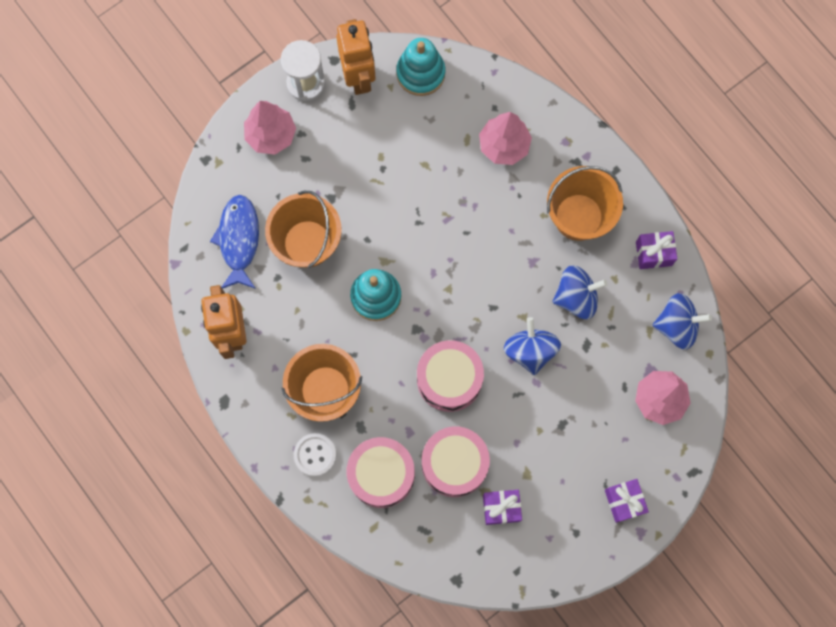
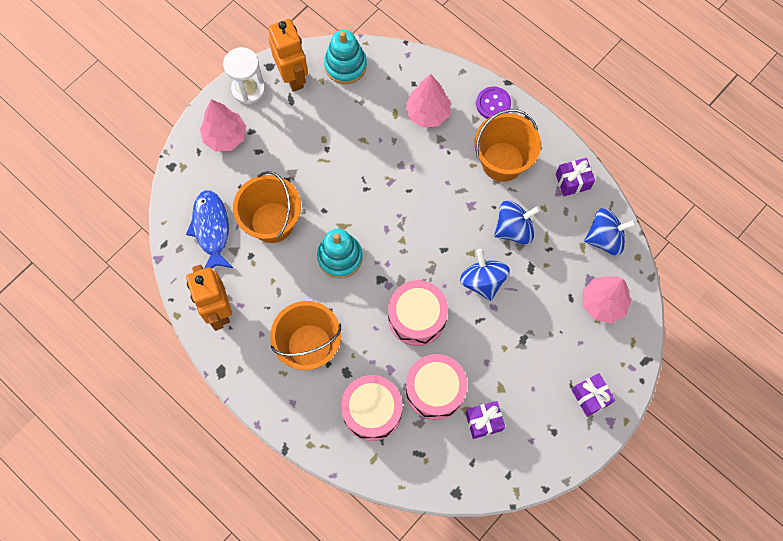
camera: 10 degrees left, 5 degrees down
(315, 455) = (310, 404): white button -> none
(581, 147) = (493, 104): none -> purple button

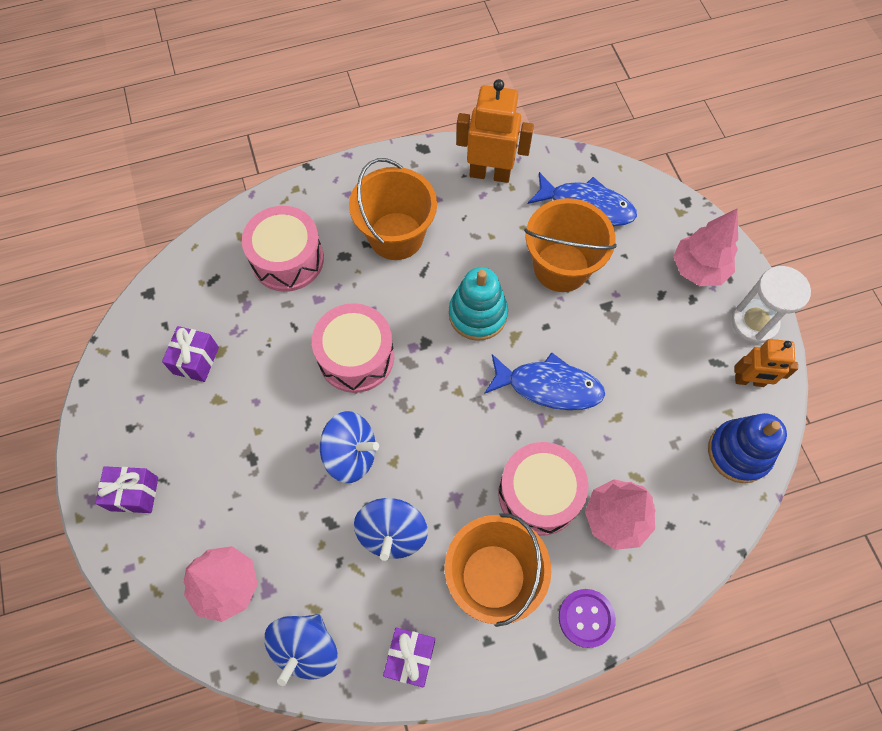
camera: 120 degrees right, 5 degrees down
(293, 77) = (749, 381): orange robot -> orange robot, size x0.65
(345, 65) = (739, 452): turquoise stacking toy -> blue stacking toy
(366, 188) = (549, 386): none -> blue fish
(435, 390) = (264, 331): pink drum -> pink drum (539, 494)

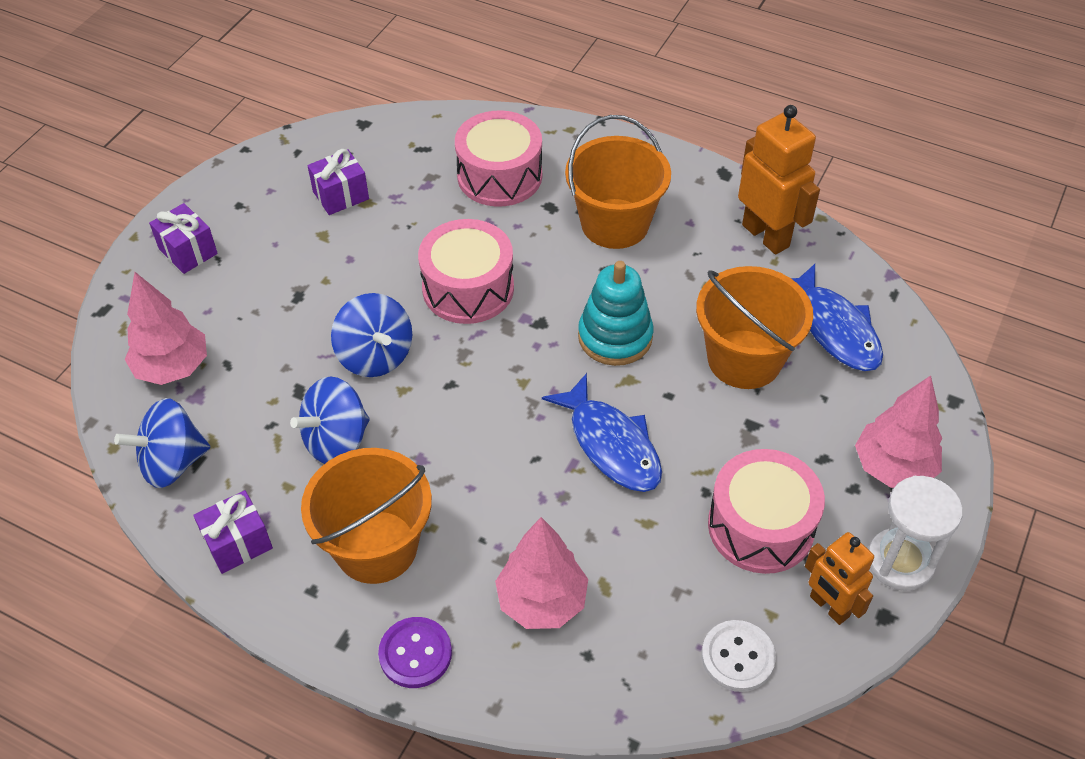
camera: 45 degrees right, 15 degrees down
(539, 494) = (495, 520): pink drum -> pink drum (760, 526)
(739, 452) = (737, 657): blue stacking toy -> white button

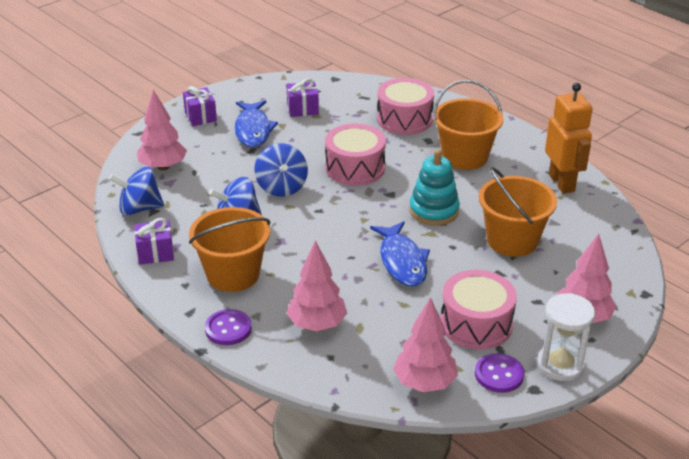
camera: 20 degrees right, 15 degrees down
(737, 657) = (424, 383): white button -> pink tree
(829, 606) = (499, 374): orange robot -> purple button
(834, 328) = (582, 239): blue fish -> blue fish (253, 130)

